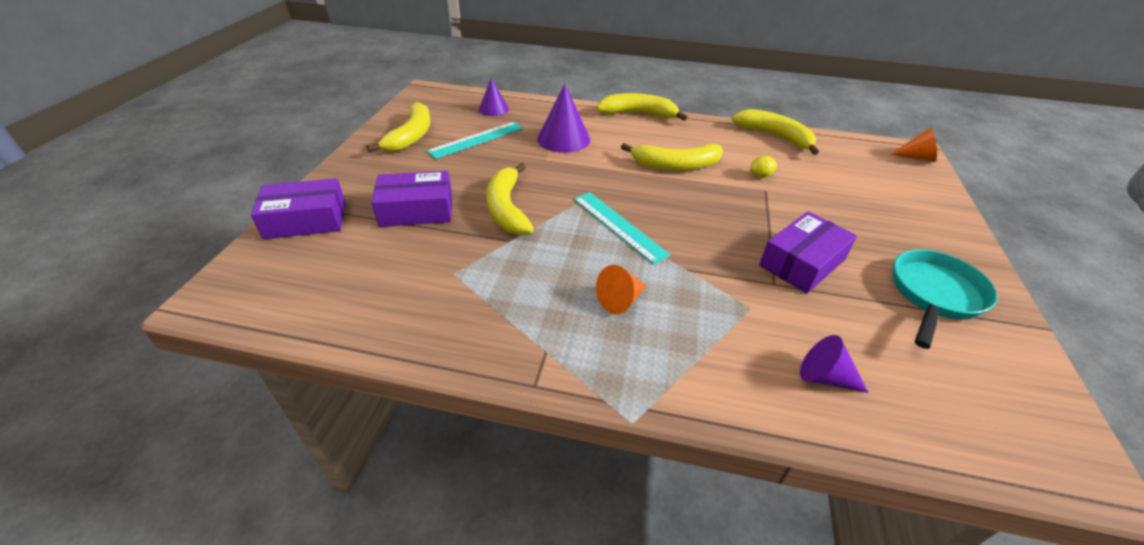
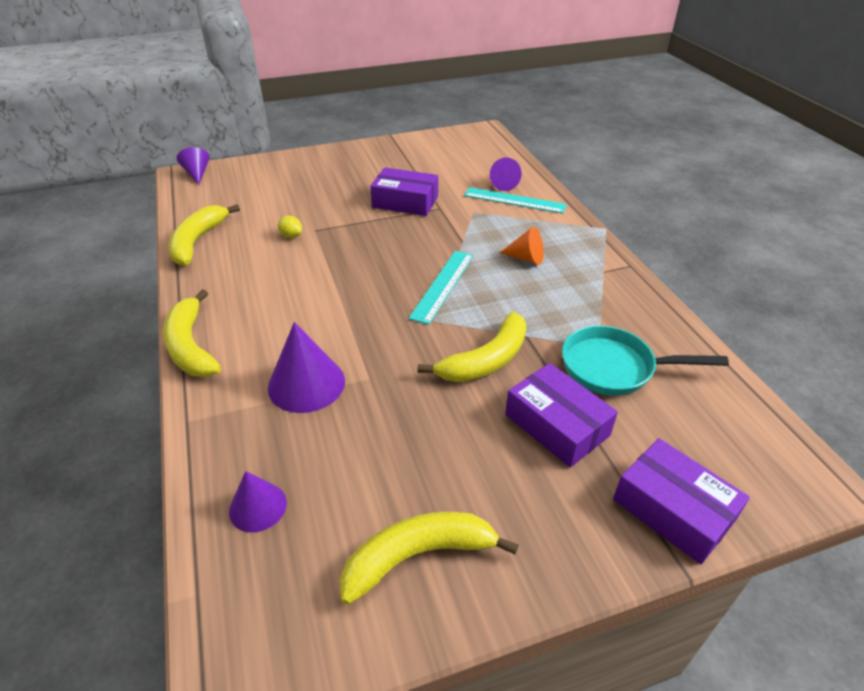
camera: 120 degrees left, 0 degrees up
(476, 139) = (370, 467): turquoise ruler -> turquoise ruler (514, 200)
(675, 165) = (308, 284): yellow banana -> none
(916, 157) = (197, 174): orange cone -> purple cone
(934, 295) = (394, 161): turquoise pan -> turquoise pan (614, 368)

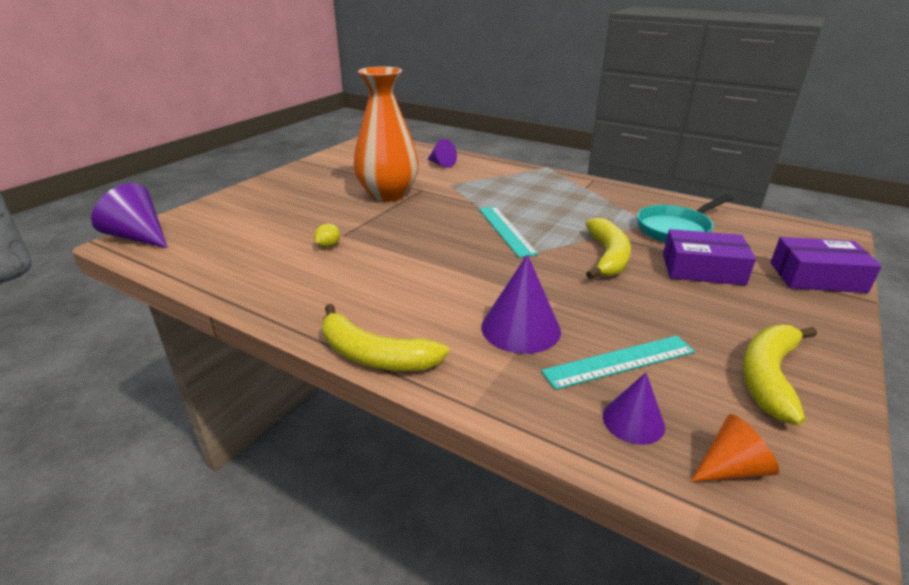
camera: 40 degrees left, 10 degrees down
(197, 174) = (139, 237): purple cone -> purple cone, size x1.62
(198, 241) = (236, 283): yellow banana -> none
(291, 236) = (328, 246): yellow lemon -> yellow lemon turned 60 degrees counterclockwise
(405, 202) = (388, 194): purple box -> orange vase
(514, 200) = (466, 170): turquoise ruler -> turquoise ruler (619, 362)
(526, 258) = (530, 197): orange cone -> orange cone (731, 468)

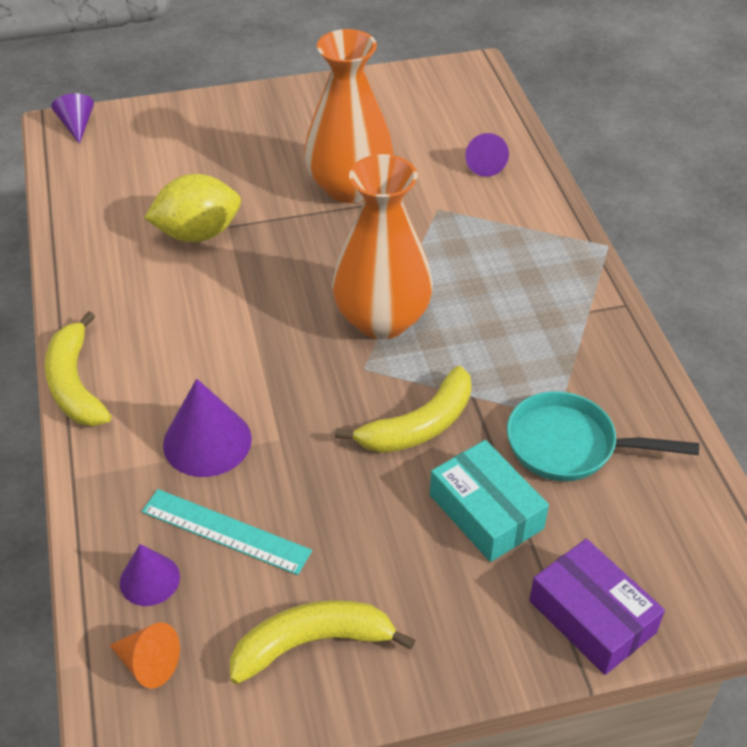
camera: 45 degrees right, 15 degrees up
(139, 237) = (77, 126): purple cone -> purple cone, size x0.62
(328, 246) = (198, 234): yellow lemon -> yellow lemon, size x2.38
(506, 230) = (382, 320): turquoise ruler -> orange vase
(702, 269) = (486, 511): purple box -> turquoise box

